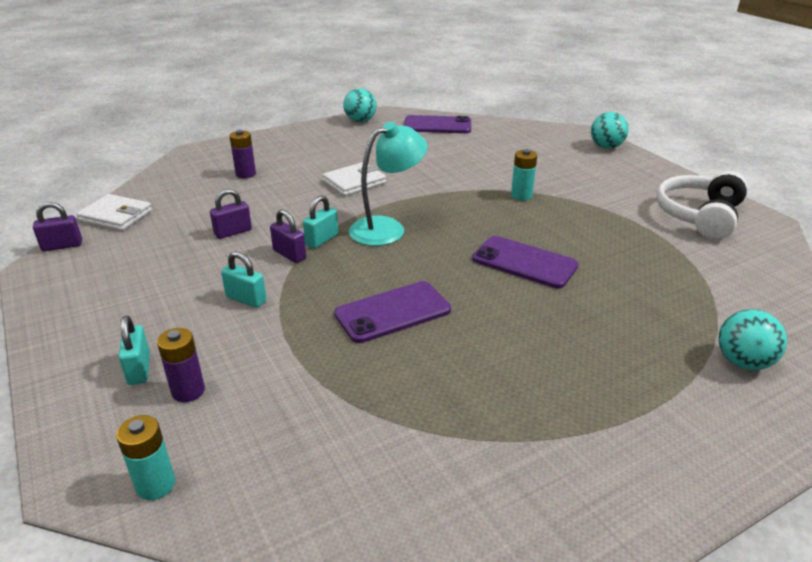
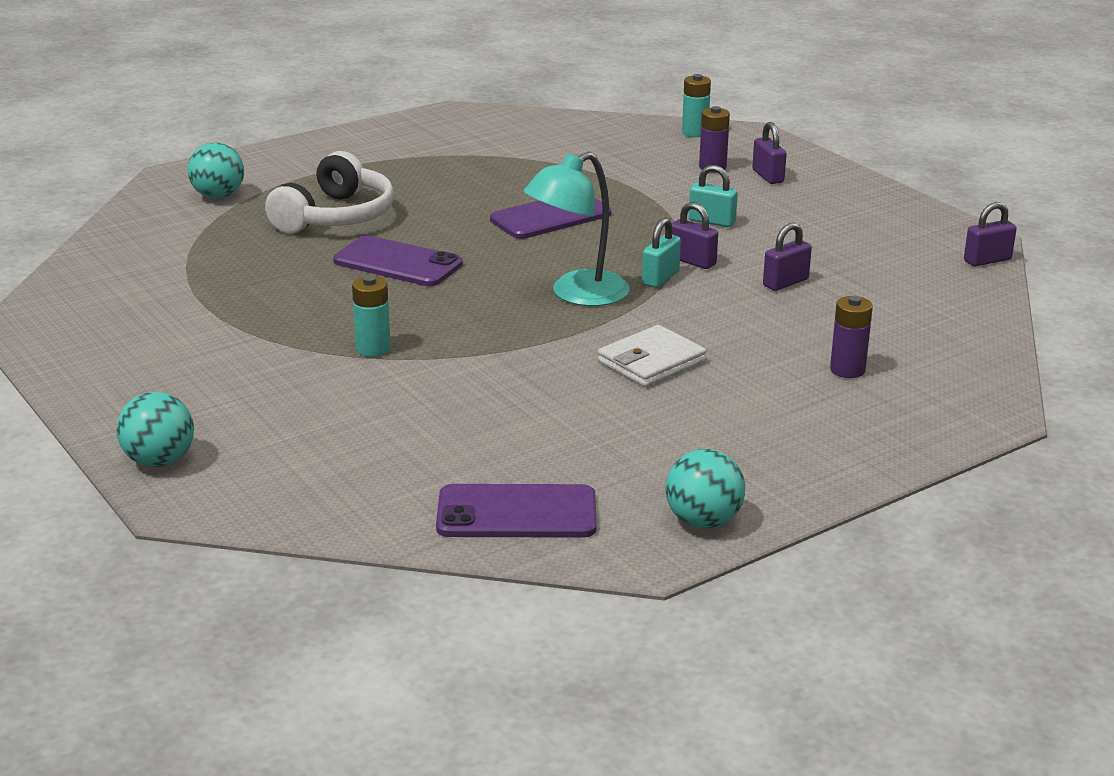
camera: 175 degrees right, 5 degrees down
(116, 216) = (971, 297): white wallet -> none
(139, 369) = (768, 176): turquoise padlock -> purple padlock
(700, 216) = (114, 327): white headphones -> white headphones (335, 216)

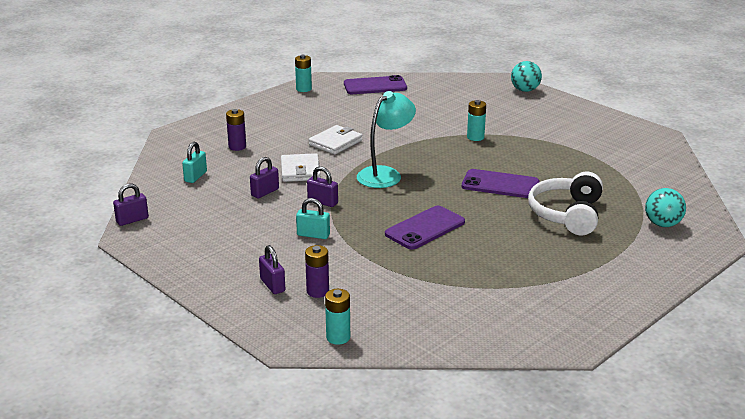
camera: 170 degrees right, 0 degrees up
(660, 278) = (340, 189): turquoise padlock -> turquoise padlock (195, 176)
(703, 521) = (303, 89): turquoise ball -> turquoise battery
(725, 313) = (300, 171): none -> white wallet

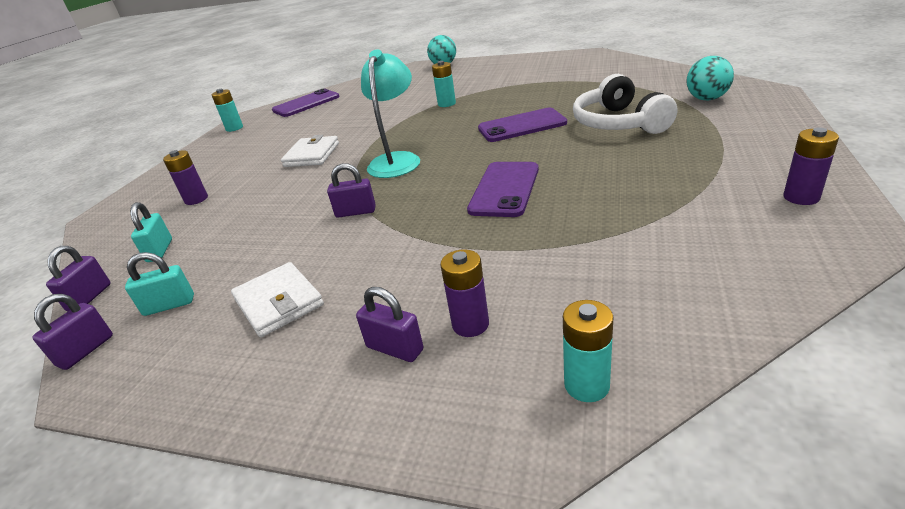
camera: 25 degrees left, 5 degrees up
(265, 192) = (271, 231): purple padlock -> purple padlock (89, 297)
(300, 171) = (296, 193): white wallet -> white wallet (278, 302)
(313, 235) = (382, 252): turquoise padlock -> turquoise padlock (169, 305)
(583, 315) = (801, 197): none -> purple battery

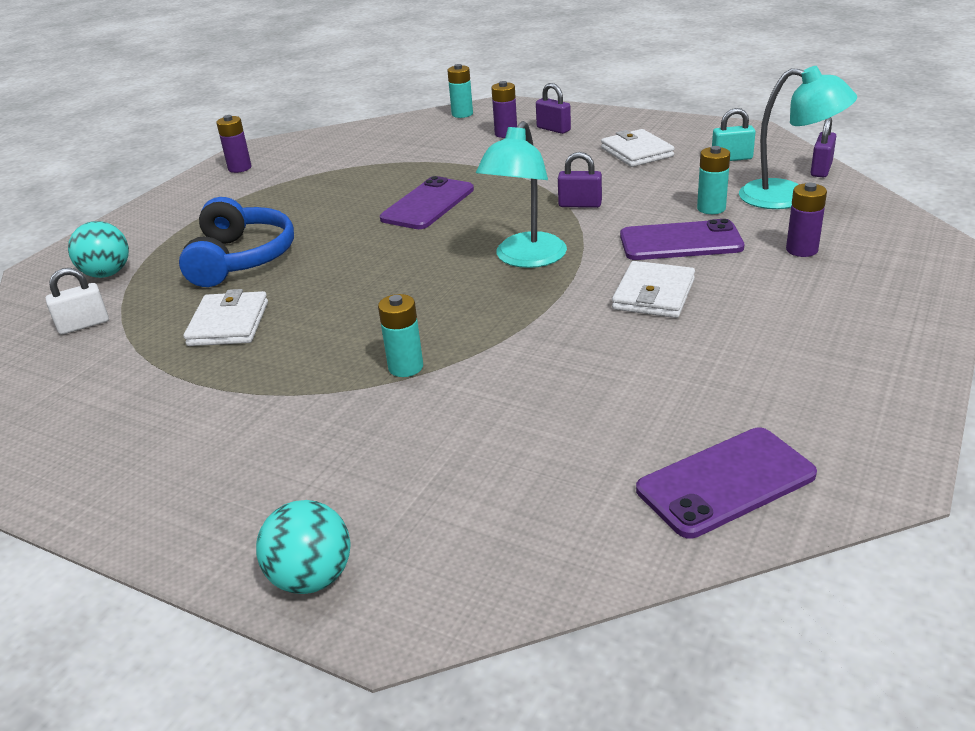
camera: 170 degrees left, 0 degrees up
(86, 351) = (777, 142): purple padlock -> none
(160, 251) = (788, 197): turquoise padlock -> turquoise lamp
(234, 128) = (881, 422): turquoise battery -> turquoise battery (711, 208)
(522, 126) = (341, 281): purple phone -> purple phone (680, 242)
(567, 98) = (229, 324): none -> white wallet
(619, 123) = (240, 259): white headphones -> blue headphones
(658, 81) = (84, 325): none -> white padlock

